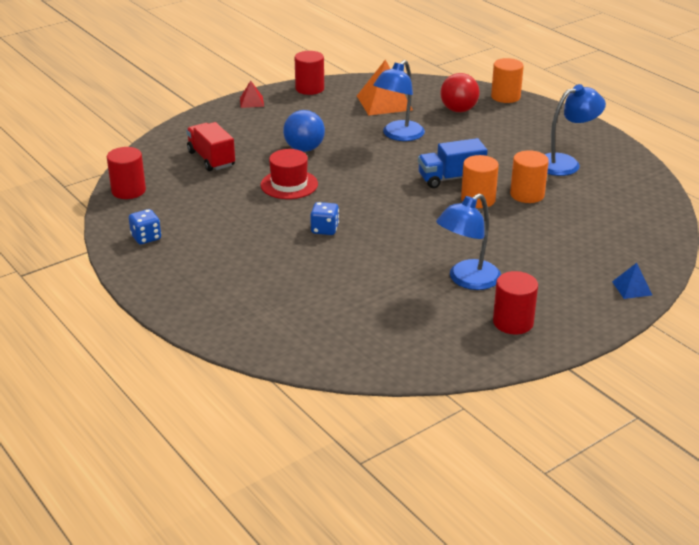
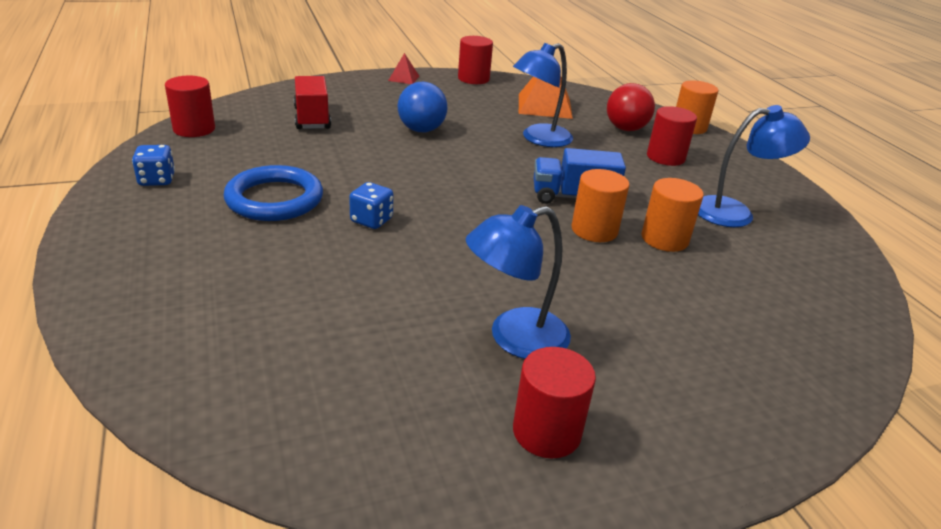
camera: 15 degrees right, 0 degrees up
(244, 231) = (274, 199): none -> blue ring
(289, 184) = (373, 161): red hat -> none
(500, 129) = (665, 157): none -> red cylinder
(632, 288) = (776, 424): blue pyramid -> none

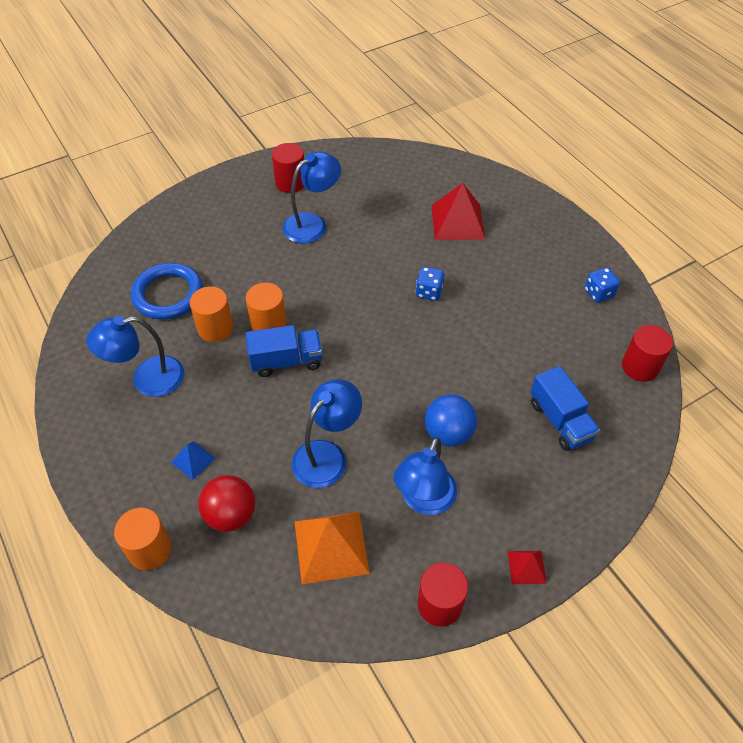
camera: 170 degrees right, 20 degrees up
(261, 291) = (457, 222): none -> red pyramid
(274, 199) = (506, 295): blue ring -> blue ring (168, 294)
(312, 118) = (560, 421): red truck -> blue truck
(463, 109) = (424, 500): none -> blue lamp
(665, 157) = (193, 460): red cylinder -> blue pyramid

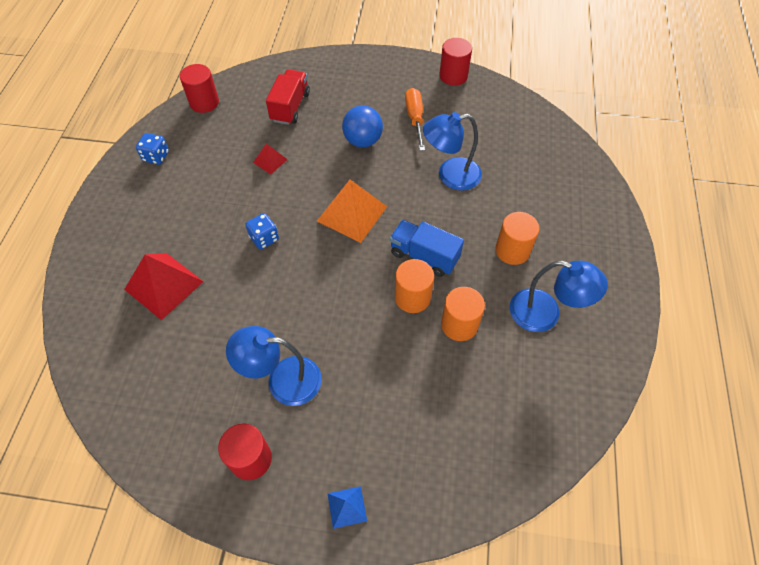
camera: 140 degrees left, 5 degrees up
(149, 549) = (603, 191): orange cylinder -> orange cylinder (512, 250)
(168, 294) = (479, 393): blue ring -> none
(193, 460) = (544, 228): blue pyramid -> blue pyramid (347, 507)
(231, 515) = (539, 180): red ball -> none
(331, 547) = (489, 129): orange pyramid -> orange pyramid (352, 213)
(424, 500) = (415, 119): blue lamp -> orange screwdriver
(526, 567) = (393, 64): red pyramid -> red pyramid (270, 161)
(560, 421) = (290, 107): blue truck -> red truck

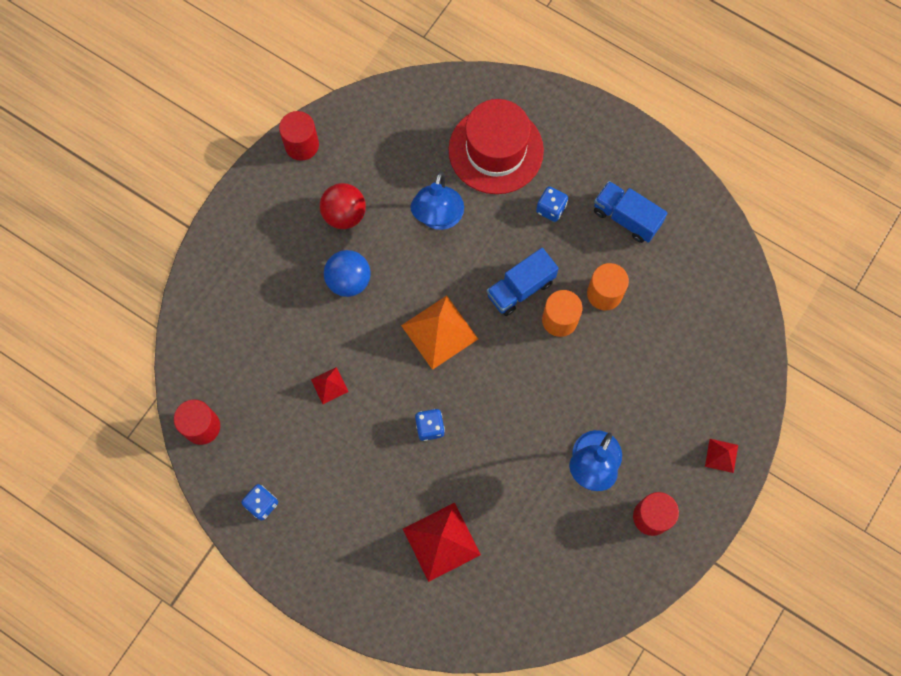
camera: 65 degrees left, 15 degrees up
(290, 107) = (259, 335): red truck -> none
(347, 507) = (721, 455): blue pyramid -> red pyramid
(415, 119) = (344, 214): orange screwdriver -> red ball
(512, 250) = (551, 209): orange cylinder -> blue dice
(536, 191) = (496, 150): none -> red hat
(545, 314) = (626, 218): blue lamp -> blue truck

